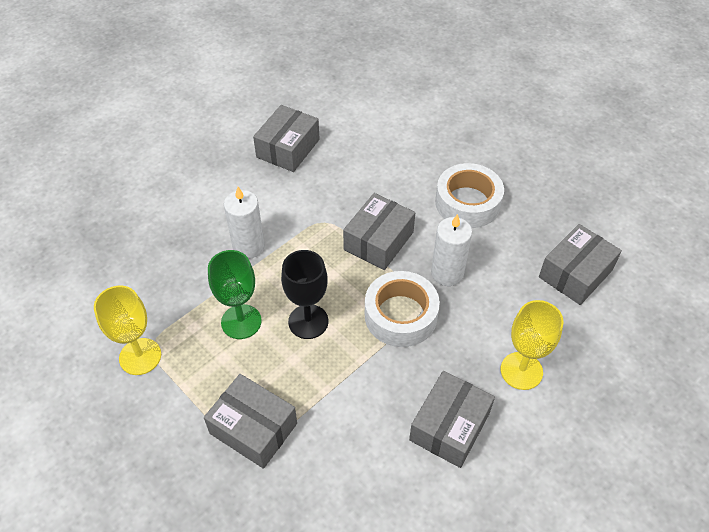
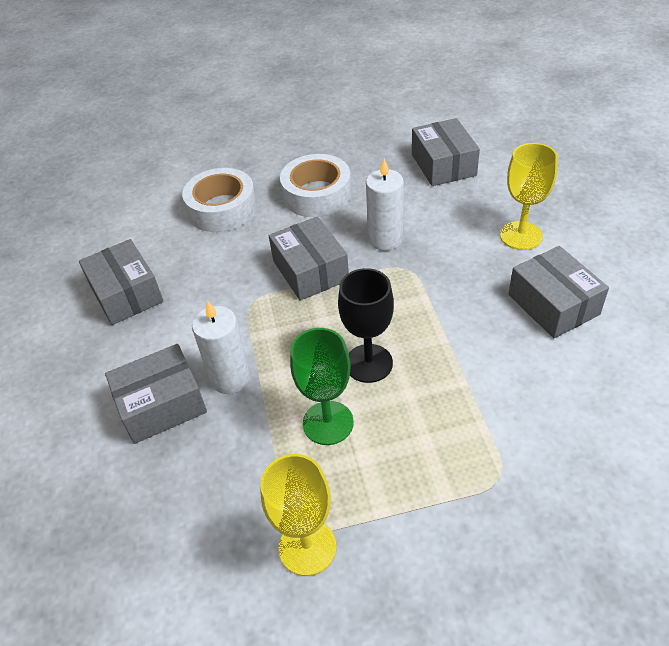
camera: 55 degrees left, 5 degrees down
(253, 428) = (474, 462): grey box -> grey box (161, 405)
(400, 315) = (410, 289): white tape -> white tape (222, 209)

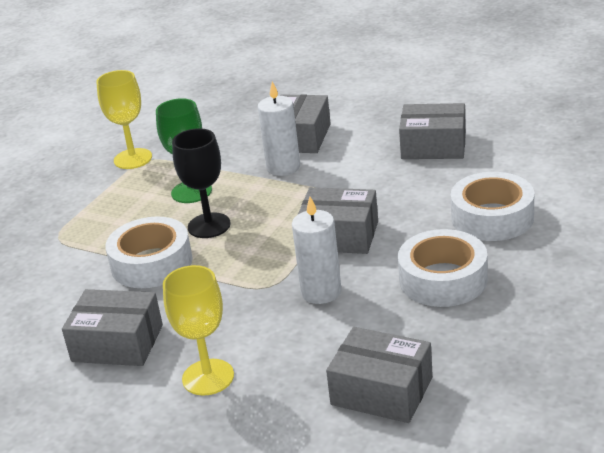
camera: 130 degrees right, 15 degrees down
(454, 361) = (151, 263): none -> white tape

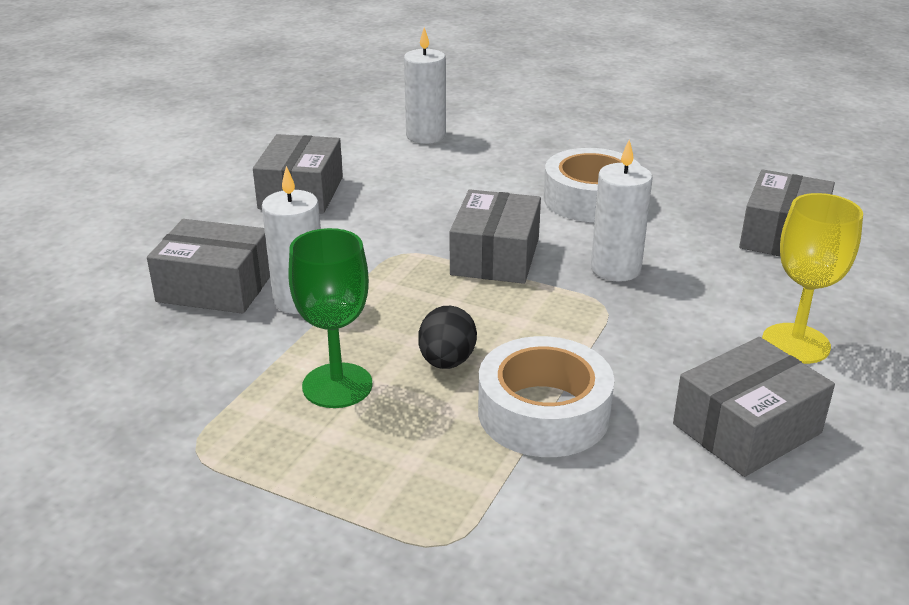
camera: 95 degrees left, 0 degrees up
(117, 343) = (746, 428): grey box -> grey box turned 45 degrees clockwise
(133, 159) = (179, 469): yellow goblet -> none
(209, 225) = (447, 361): black goblet -> black egg
(492, 217) = (476, 169): white tape -> none
(557, 187) = (426, 136): none -> white candle

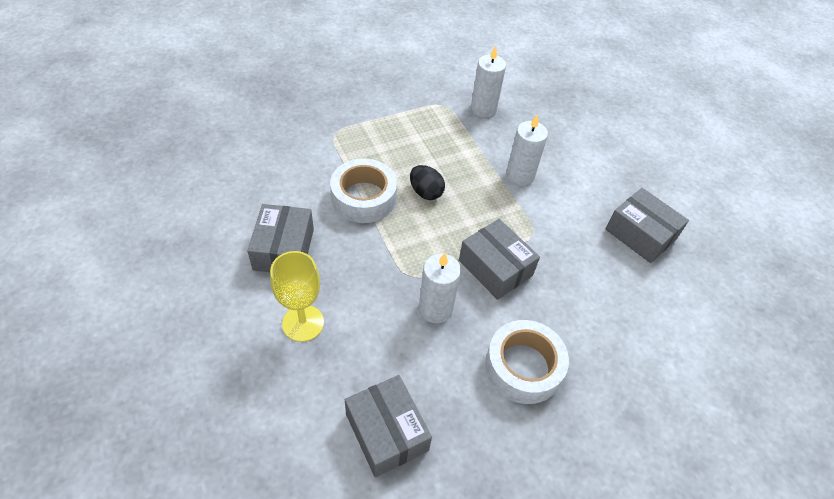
camera: 125 degrees right, 20 degrees up
(215, 287) = (556, 157): grey box -> none
(337, 385) = (443, 154): green goblet -> none
(426, 136) = (694, 348): white candle -> white candle (483, 109)

